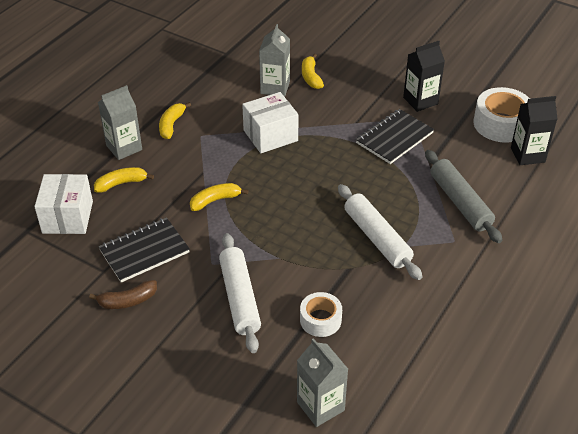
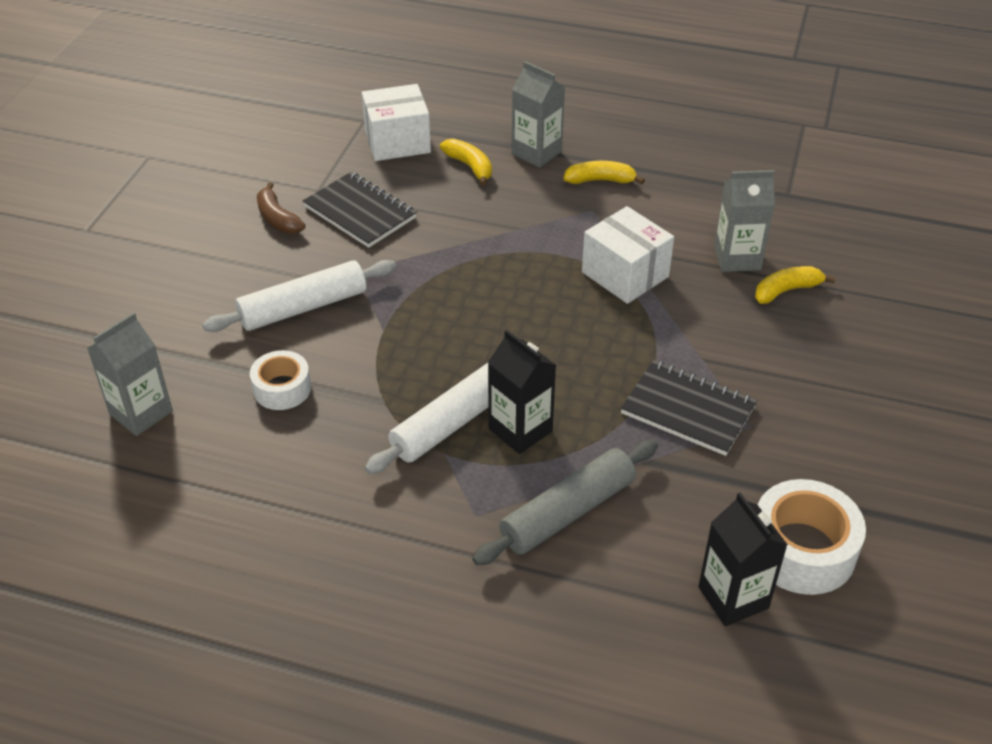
camera: 75 degrees right, 0 degrees up
(215, 200) = (470, 250): yellow banana -> none
(420, 101) = (803, 430): black carton -> black carton (520, 430)

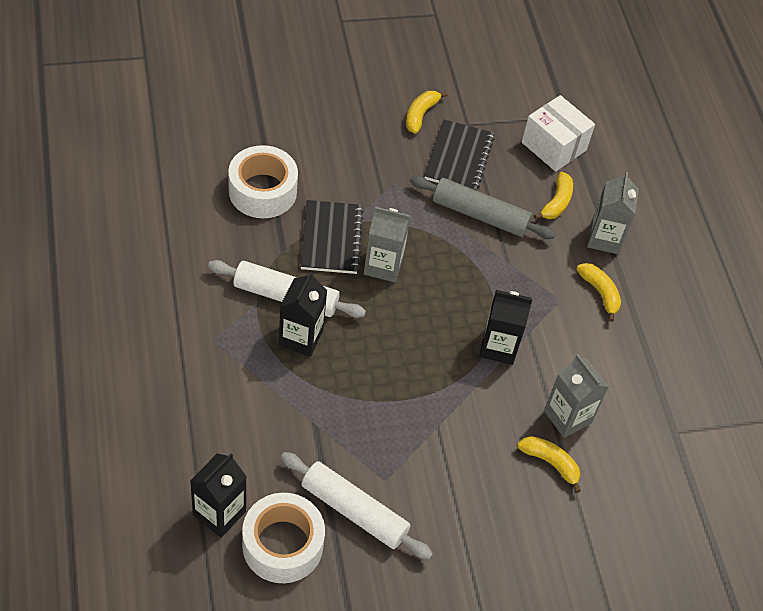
camera: 55 degrees right, 10 degrees up
(141, 413) = (202, 130): grey carton -> grey carton (383, 266)
(277, 218) = (420, 115): brown banana -> yellow banana
(282, 388) = (262, 191): white tape -> white tape, size x1.63
(303, 307) = (342, 169): white rolling pin -> white rolling pin (354, 511)
(567, 512) = (243, 391): grey rolling pin -> grey rolling pin (480, 215)
(625, 274) = (498, 347): white box -> black carton
(688, 410) = (378, 434): black notebook -> black notebook (331, 239)

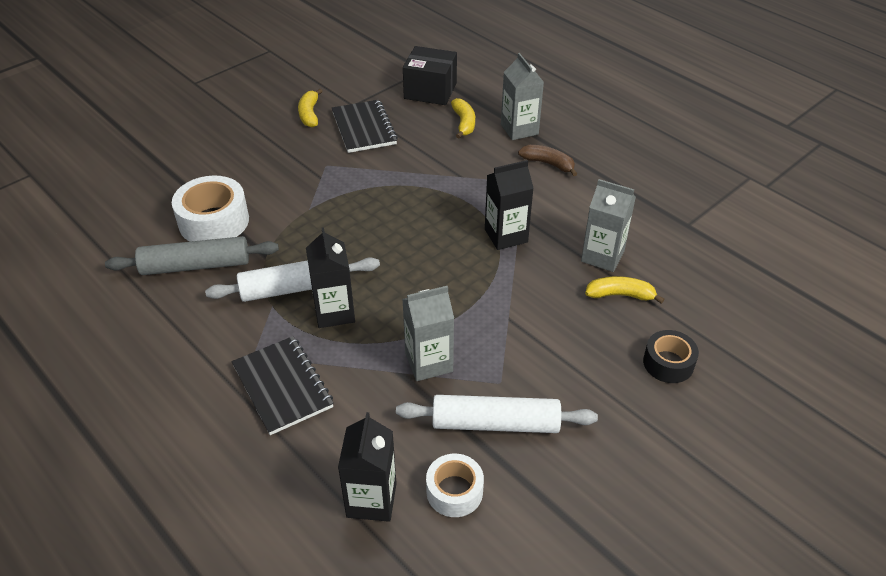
camera: 25 degrees left, 10 degrees down
(282, 545) = (454, 491): white tape -> white tape, size x0.61
(331, 239) = (303, 227): black notebook -> black notebook (283, 386)
(383, 266) = (363, 225): grey carton -> grey carton (429, 362)
(480, 215) = (412, 156): grey rolling pin -> grey rolling pin (195, 265)
(536, 547) = (668, 363): none -> black tape
(553, 146) = (430, 91): white box -> black box
(600, 293) = (548, 164): yellow banana -> brown banana

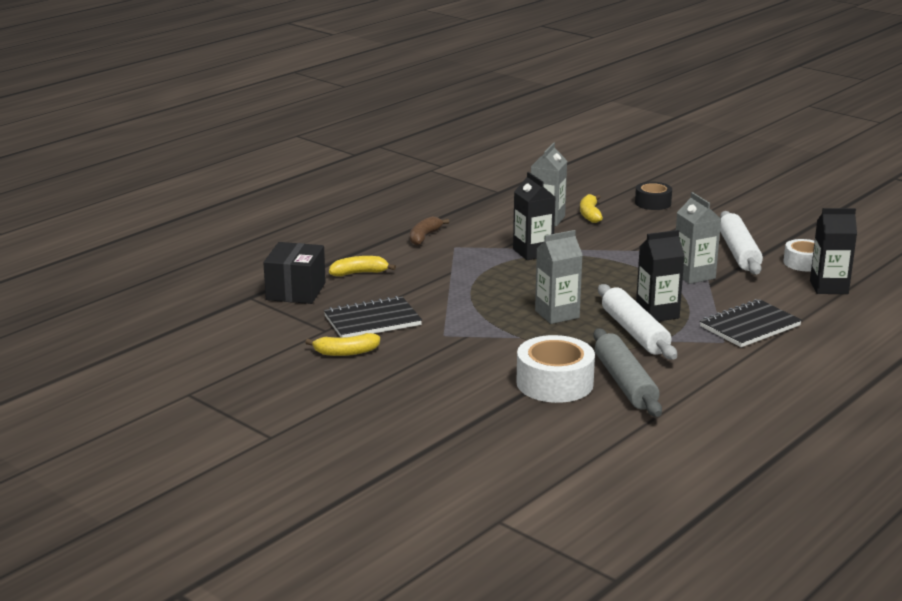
camera: 95 degrees left, 20 degrees down
(519, 129) = (368, 249): grey carton -> grey carton (557, 314)

